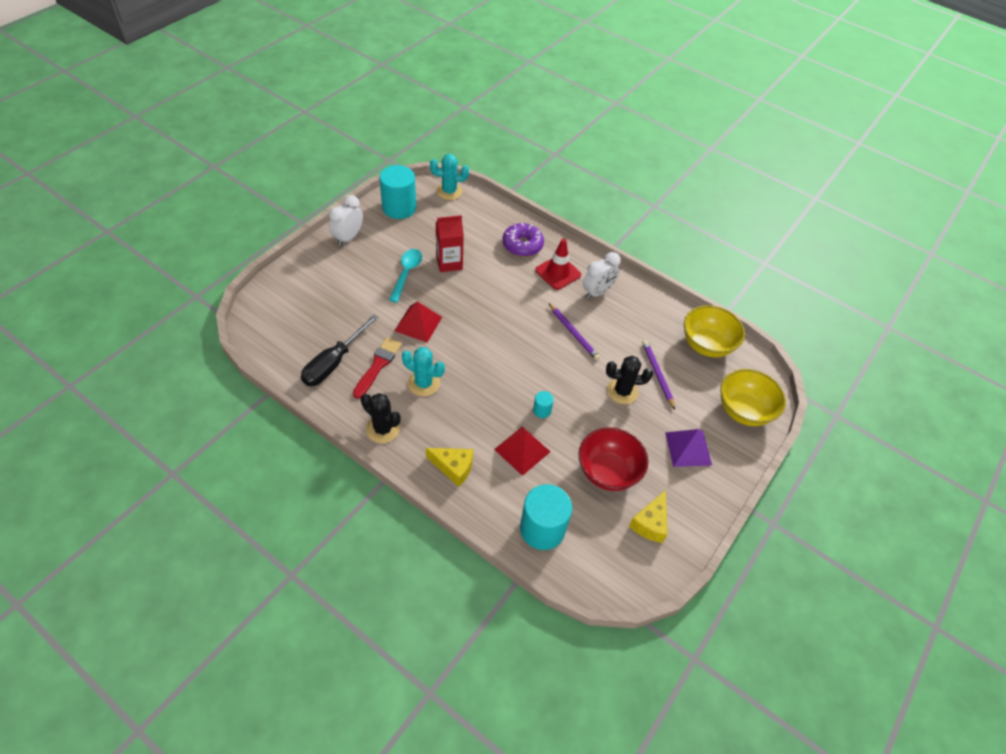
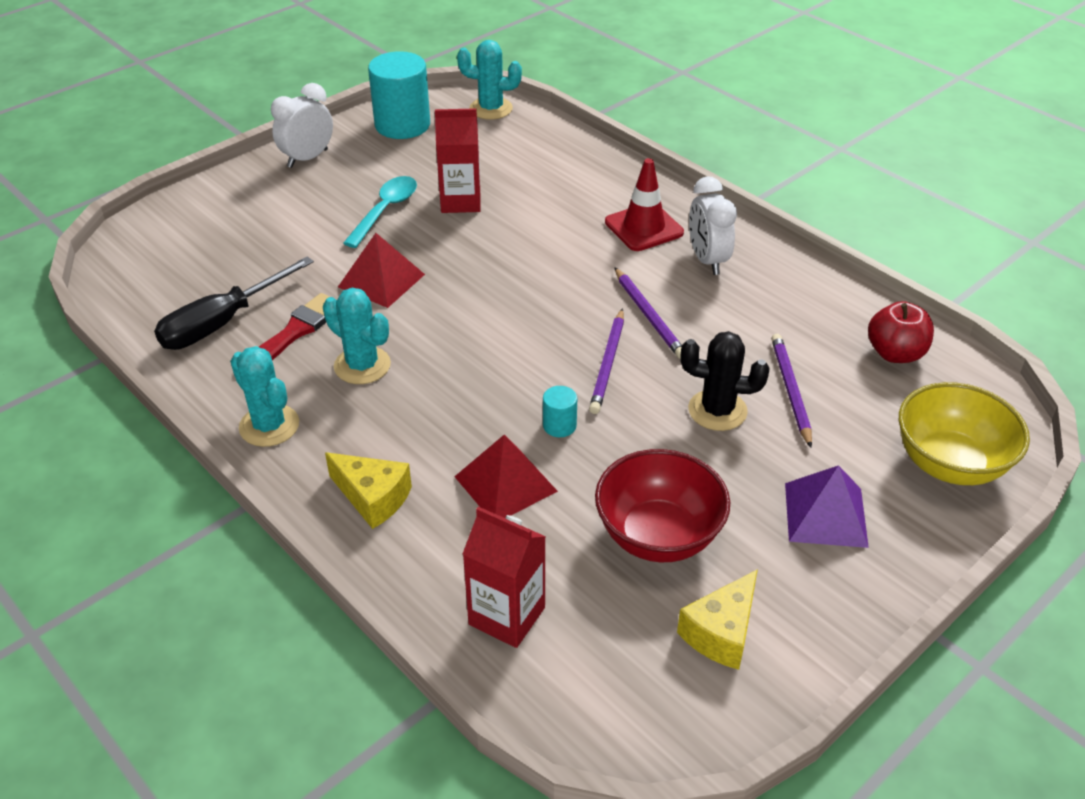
camera: 15 degrees right, 10 degrees down
(383, 429) = (269, 426): black cactus -> turquoise cactus
(522, 245) = (592, 186): purple donut -> none
(542, 529) = (507, 616): turquoise cylinder -> red carton
(559, 367) = (608, 364): none -> purple pencil
(597, 292) = (707, 260): white clock -> white clock turned 105 degrees clockwise
(706, 345) = (895, 353): yellow bowl -> red apple

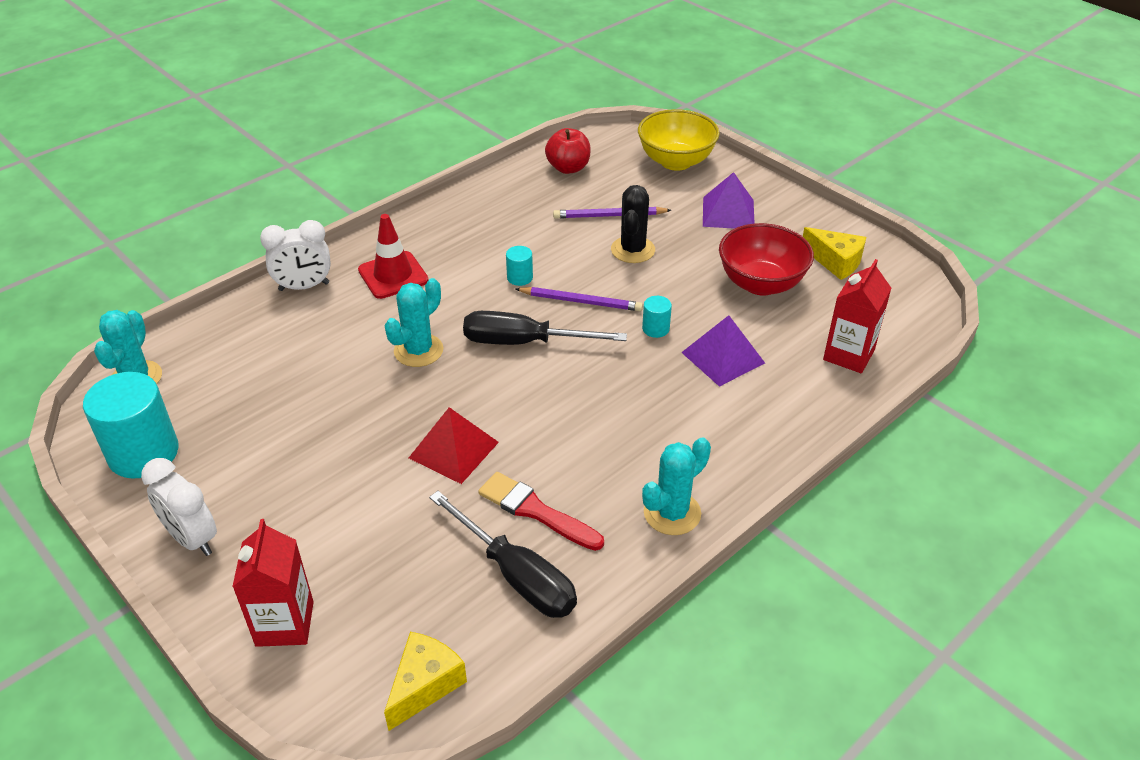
camera: 90 degrees left, 0 degrees up
(362, 365) = (585, 453): turquoise cactus -> turquoise cactus (418, 350)
(373, 498) = (750, 433): yellow cheese -> yellow cheese (425, 685)
(385, 211) = (326, 456): turquoise spoon -> none
(460, 201) = (322, 396): red carton -> red carton (285, 623)
(505, 483) = (722, 357): red pyramid -> purple pyramid
(535, 321) = (524, 342): none -> black screwdriver
(649, 315) = (520, 278): purple pencil -> turquoise cylinder
(707, 260) = (447, 243): white clock -> white clock (304, 287)

